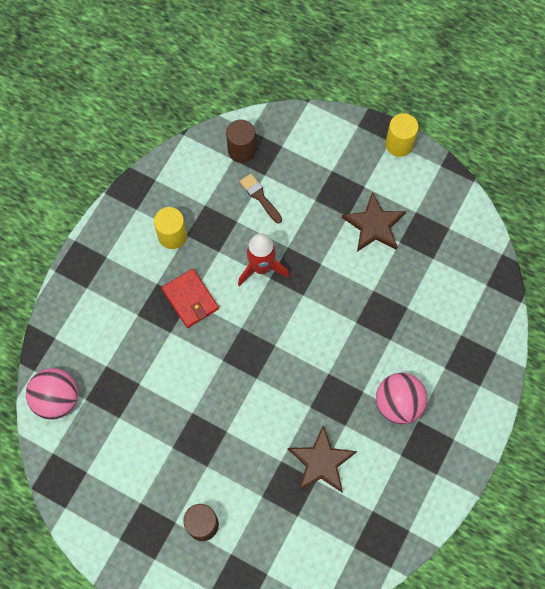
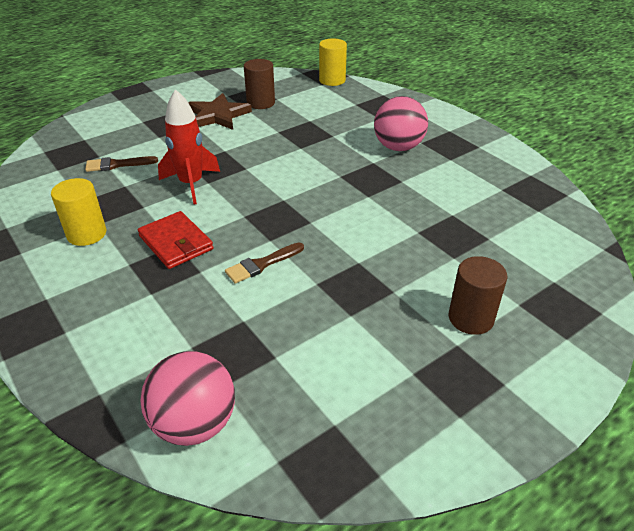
camera: 65 degrees left, 30 degrees down
(190, 299) = (176, 243): red wallet -> red wallet turned 60 degrees clockwise
(194, 368) = (262, 264): none -> brown brush
(241, 150) = (56, 162): brown cylinder -> brown cylinder (261, 103)
(321, 462) = (433, 205): brown star -> none
(399, 144) = (160, 87): yellow cylinder -> yellow cylinder (332, 80)

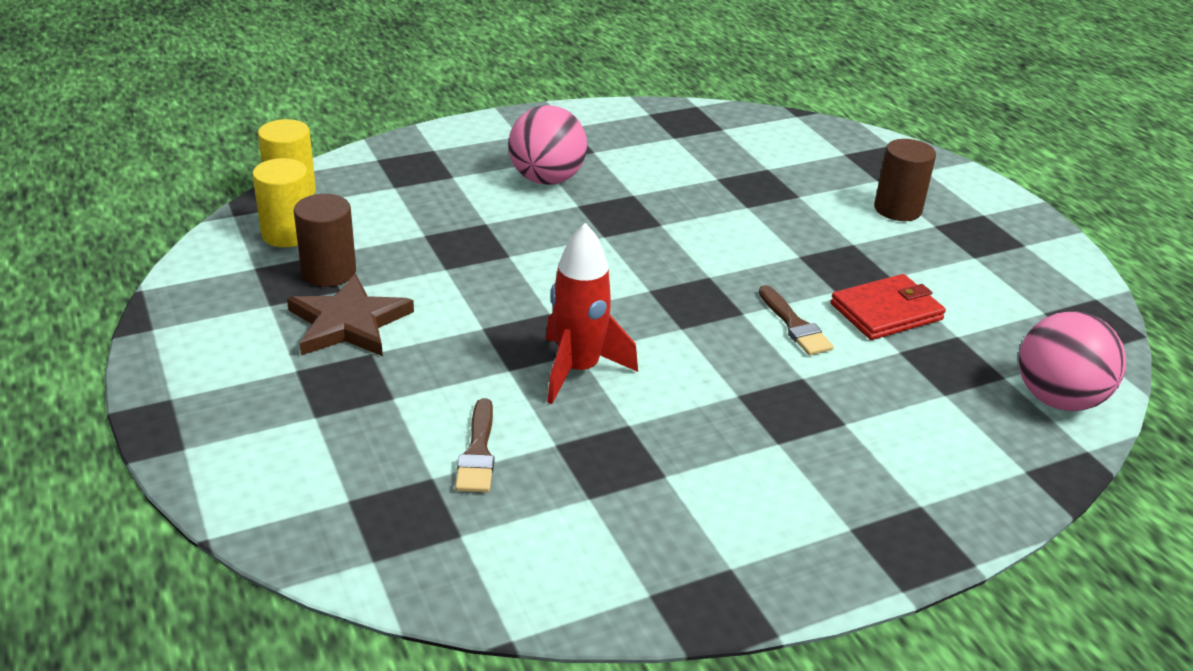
camera: 80 degrees left, 5 degrees down
(86, 234) = (693, 488): yellow cylinder -> yellow cylinder (288, 234)
(176, 243) = (735, 395): red wallet -> red wallet (886, 312)

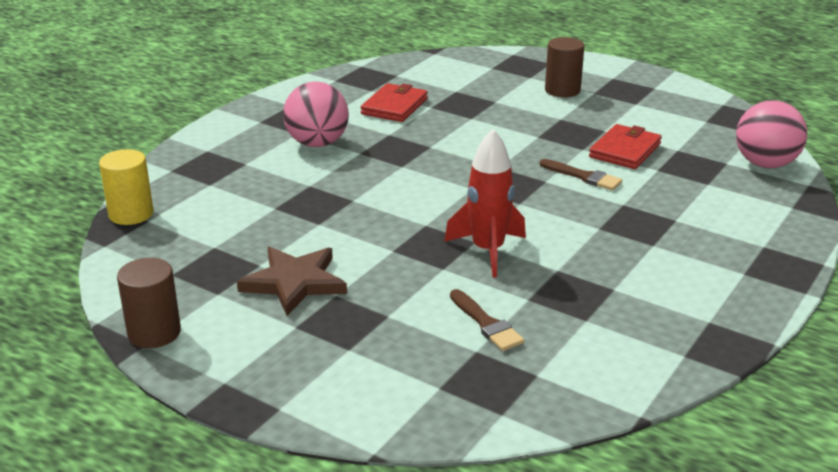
camera: 30 degrees left, 5 degrees down
(288, 234) = (168, 243): yellow cylinder -> none
(329, 272) = (235, 256): brown cylinder -> brown cylinder (154, 333)
(677, 164) = (394, 106): none -> red wallet

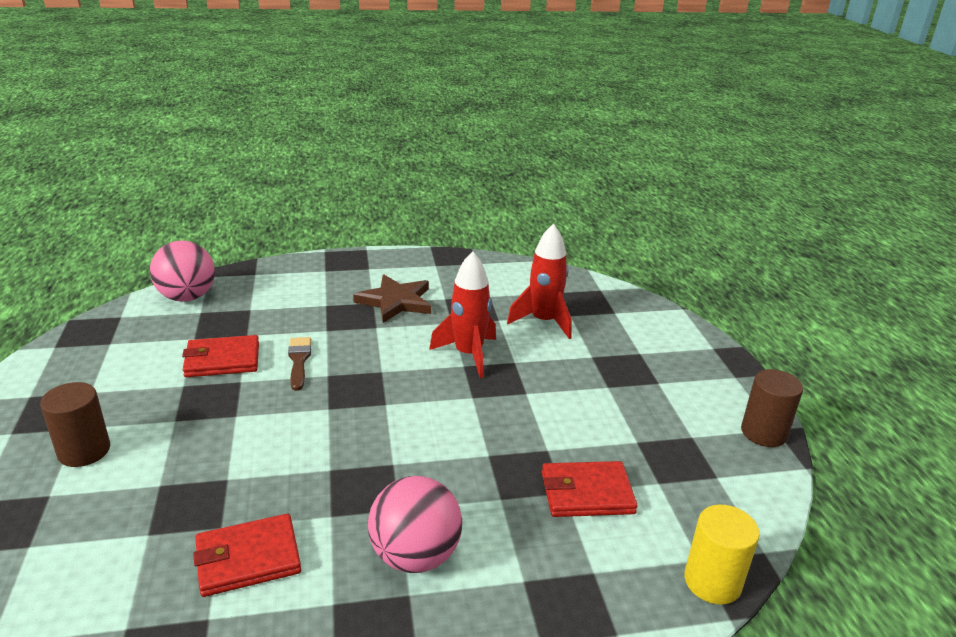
camera: 135 degrees left, 0 degrees up
(258, 215) = (587, 493): none -> red wallet
(294, 282) = (626, 411): brown star -> brown star (395, 301)
(486, 324) = (543, 321): brown brush -> red rocket

